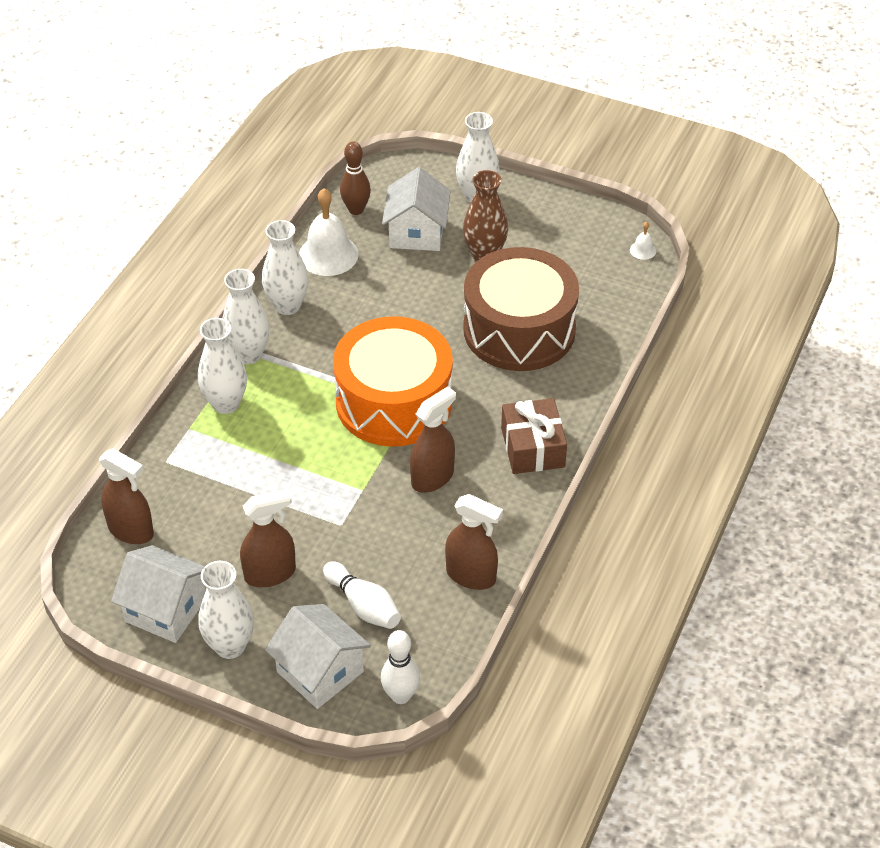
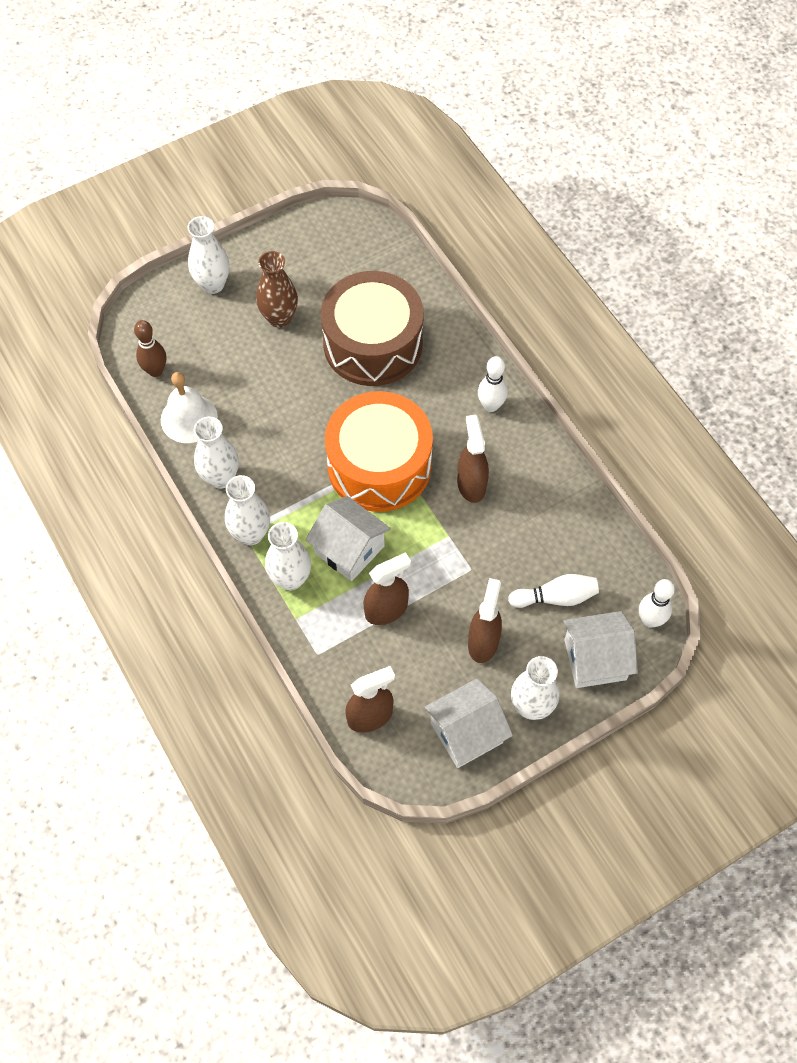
camera: 55 degrees left, 15 degrees up
(417, 233) = (217, 346): white house -> white house (349, 549)
(471, 576) = (577, 514): brown spray bottle -> brown spray bottle (386, 610)
(533, 447) = (491, 405): brown gift -> white bowling pin
(643, 250) = (358, 221): white bell -> none

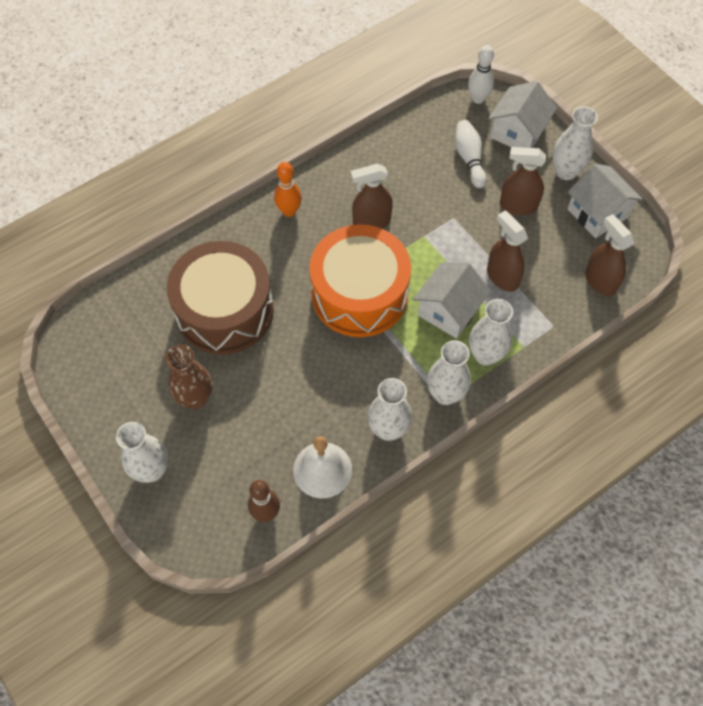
camera: 95 degrees left, 0 degrees up
(491, 405) = (289, 211): white bowling pin -> orange bowling pin
(595, 659) = (518, 132): white house -> white house turned 45 degrees clockwise

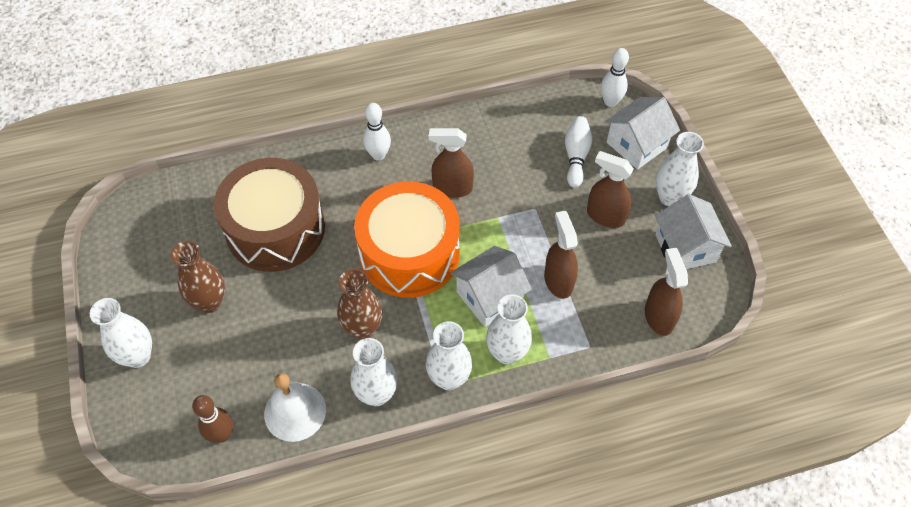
camera: 20 degrees right, 5 degrees down
(289, 211) = (378, 155): orange bowling pin -> white bowling pin
(349, 375) = (363, 328): none -> brown vase

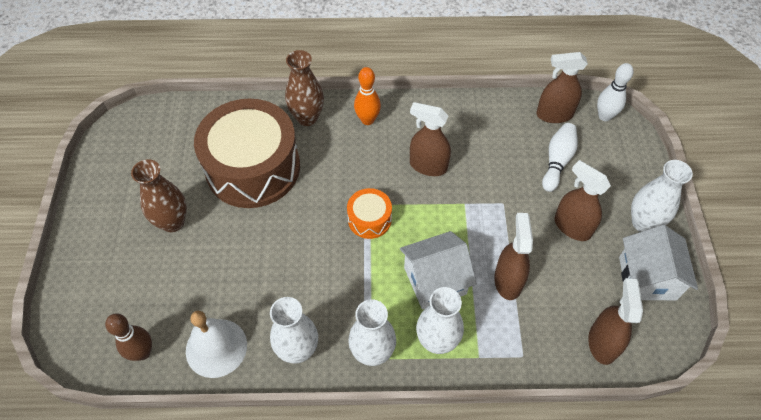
camera: 15 degrees right, 0 degrees up
(138, 356) = (93, 257): white vase -> none
(363, 328) = (304, 282): brown vase -> brown vase (307, 118)
(378, 155) = (367, 120): white bowling pin -> orange bowling pin
(409, 253) = (369, 219): orange drum -> orange drum, size x0.45
(561, 111) = (554, 115): none -> brown spray bottle
(636, 145) = (621, 163): white house -> none

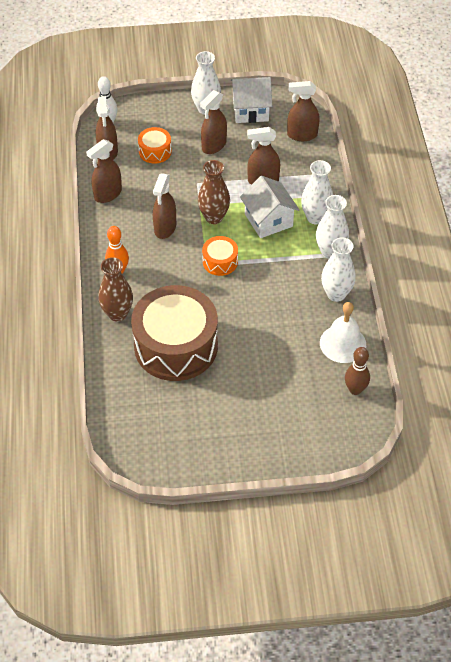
camera: 95 degrees left, 5 degrees down
(173, 222) = (237, 394): brown vase -> brown vase (214, 217)
(484, 113) = (107, 194): none -> brown spray bottle
(557, 161) = (155, 151): white bowling pin -> orange drum

